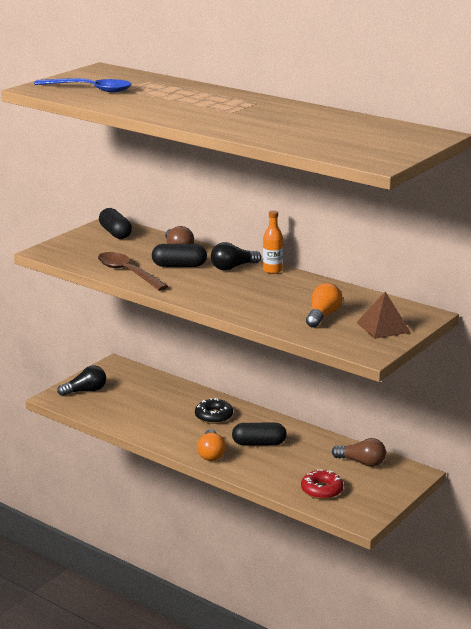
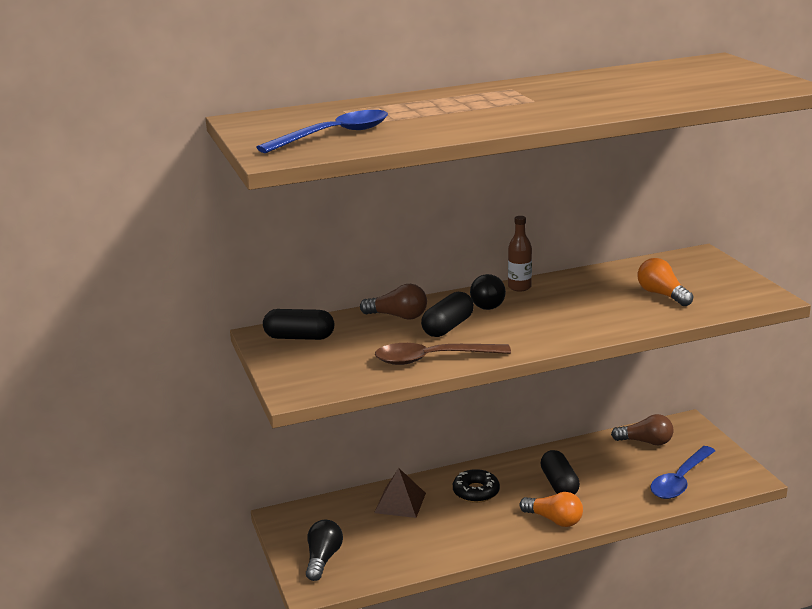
camera: 55 degrees left, 0 degrees up
(259, 443) = (559, 484): black capsule -> black capsule turned 45 degrees counterclockwise
(272, 270) = (519, 287): orange bottle -> brown bottle
(322, 490) = (680, 480): red donut -> blue spoon
(361, 462) = (646, 442): brown light bulb -> brown light bulb turned 45 degrees clockwise
(383, 327) = (713, 277): brown pyramid -> brown pyramid (400, 502)

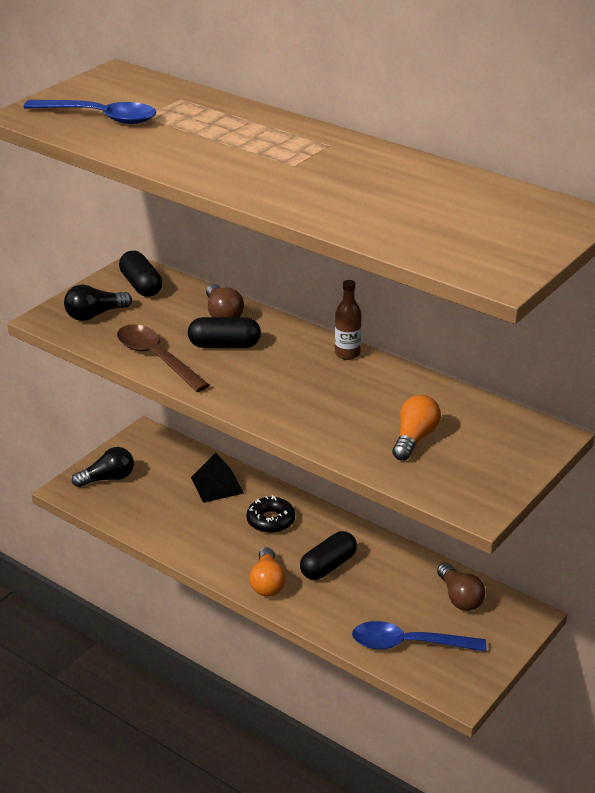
camera: 55 degrees right, 10 degrees up
(400, 502) = (217, 485): brown pyramid -> black pyramid
(488, 303) = (295, 348): black light bulb -> black light bulb (95, 315)

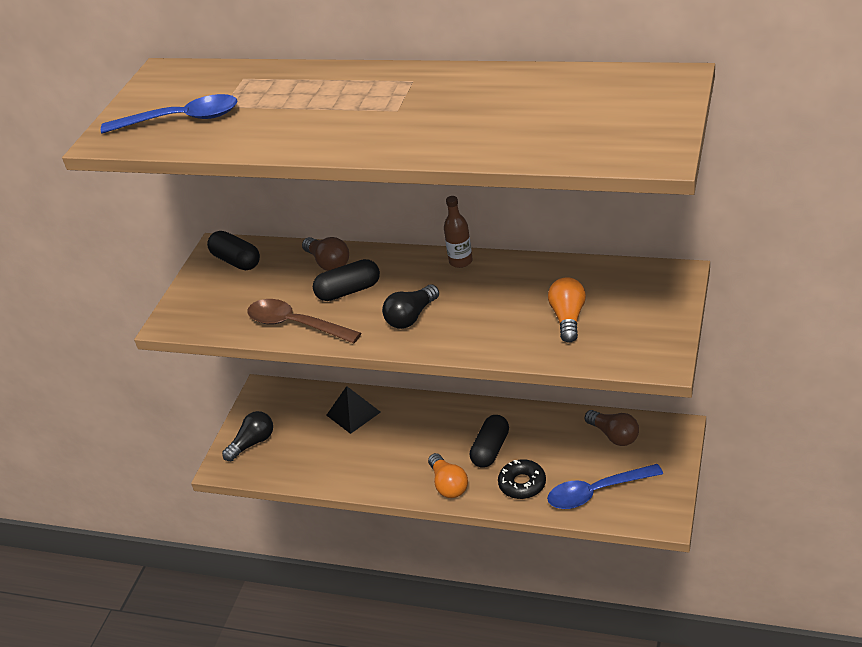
camera: 15 degrees left, 5 degrees up
(95, 315) = (212, 303): black light bulb -> black light bulb (411, 317)
(270, 520) = (418, 428): black donut -> black donut (522, 484)

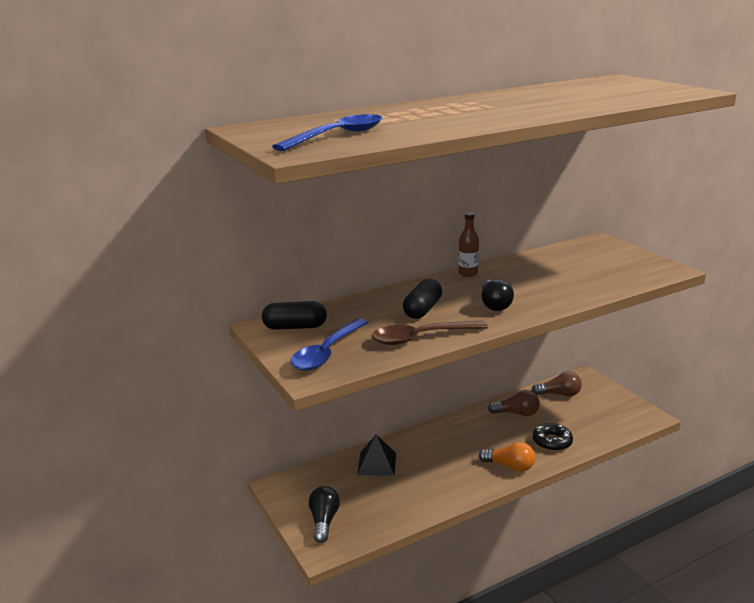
camera: 50 degrees left, 15 degrees down
(328, 263) = (375, 303): brown light bulb -> brown light bulb (517, 413)
(490, 449) = (503, 435): black capsule -> none
(568, 318) = (586, 272): orange light bulb -> none
(597, 492) = (597, 423): blue spoon -> blue spoon (327, 352)

